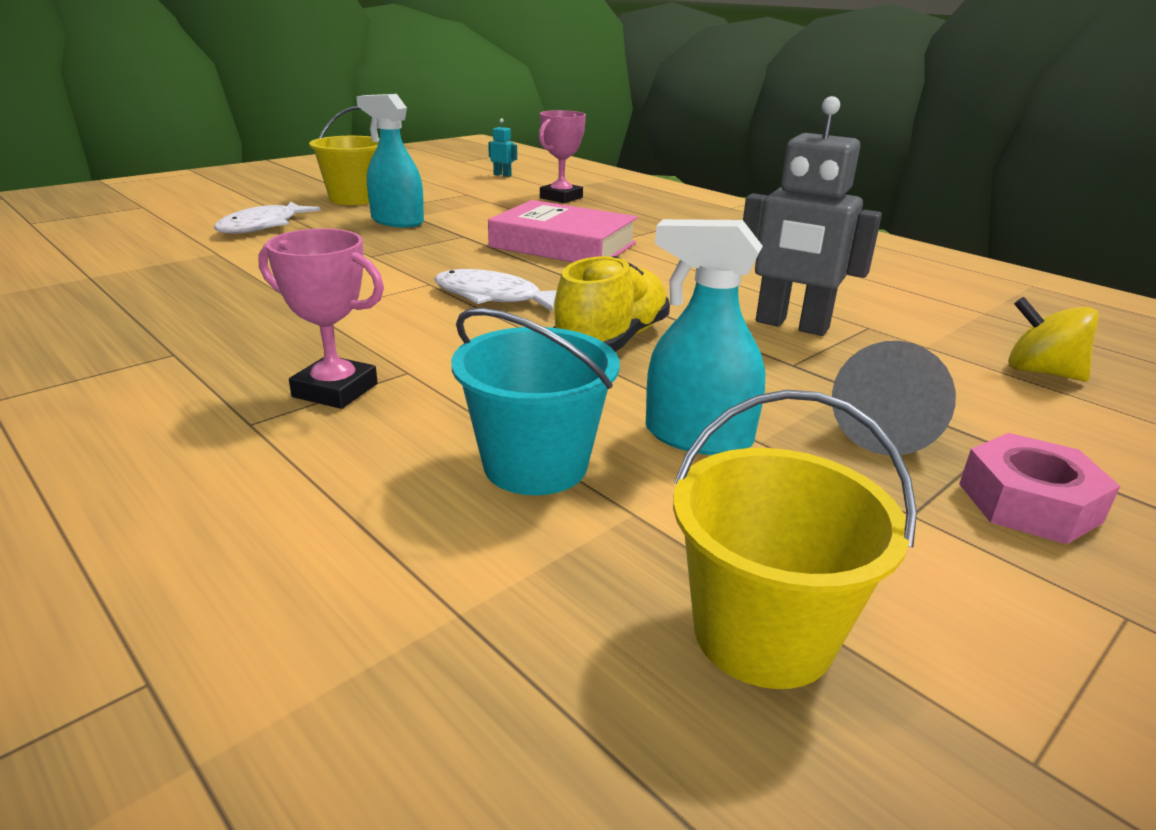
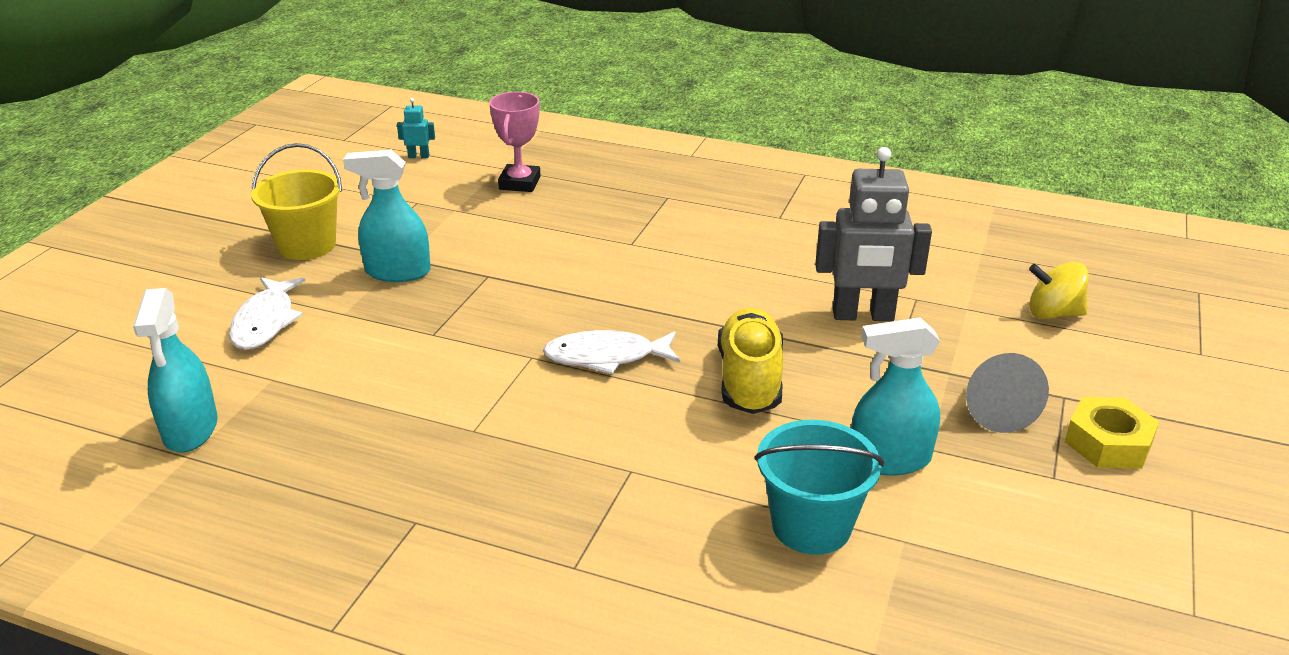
camera: 25 degrees left, 5 degrees up
(116, 264) = (190, 429): none -> turquoise spray bottle
(335, 390) = (599, 511): pink trophy -> none
(563, 245) = (595, 263): pink book -> none
(763, 634) = (1036, 596): yellow bucket -> none
(1029, 503) = (1108, 443): pink nut -> yellow nut

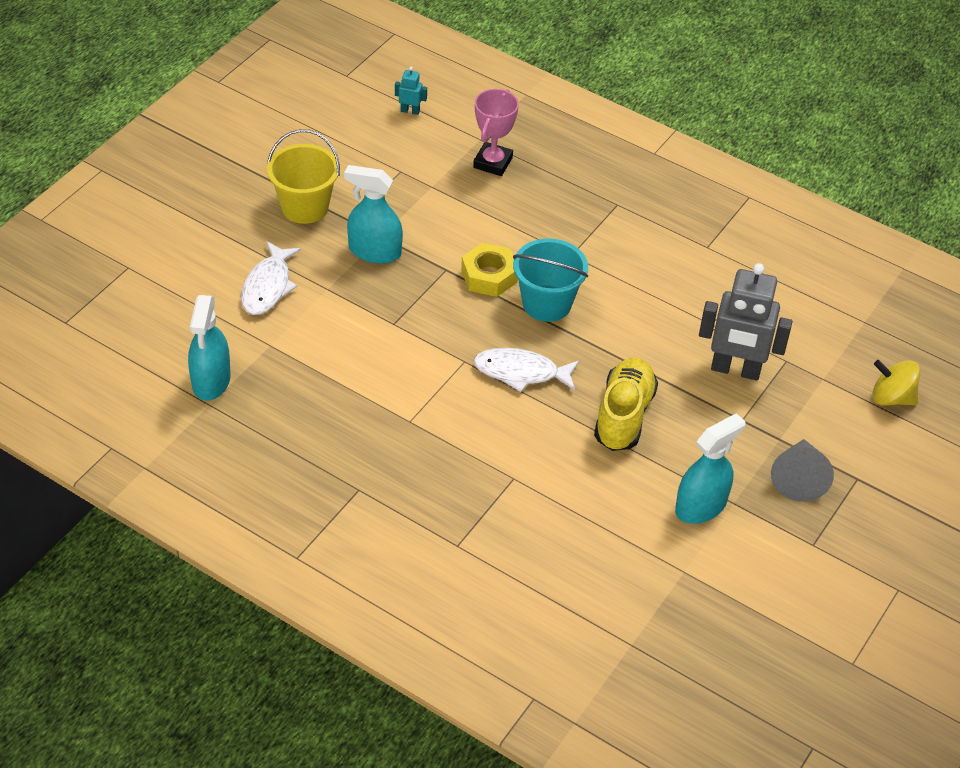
camera: 10 degrees right, 15 degrees up
(811, 526) = (625, 547): turquoise bucket -> turquoise bucket (546, 303)
(889, 459) = (701, 506): turquoise spray bottle -> turquoise spray bottle turned 135 degrees clockwise
(1108, 443) = (868, 525): yellow nut -> yellow nut (489, 276)

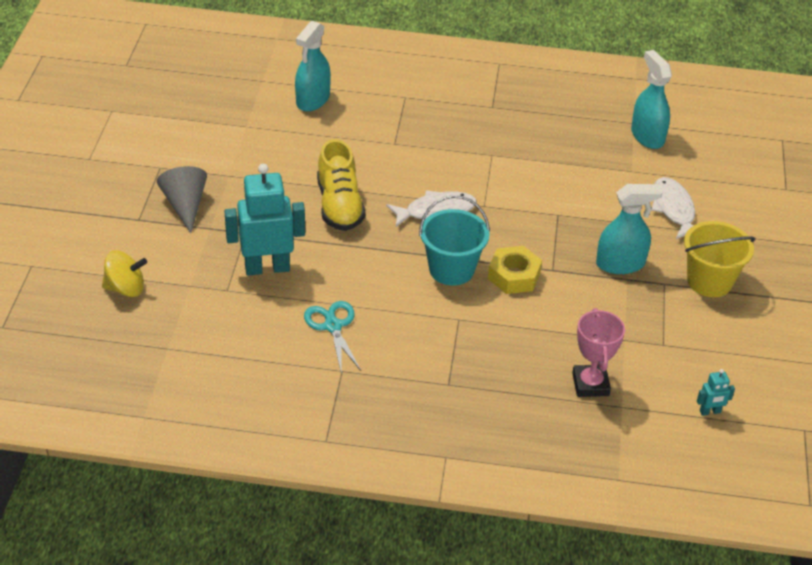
camera: 155 degrees right, 5 degrees down
(696, 288) = (333, 326): none -> turquoise scissors
(701, 506) = (252, 166): turquoise spray bottle -> turquoise spray bottle (313, 100)
(735, 370) = (267, 268): grey robot -> turquoise robot

